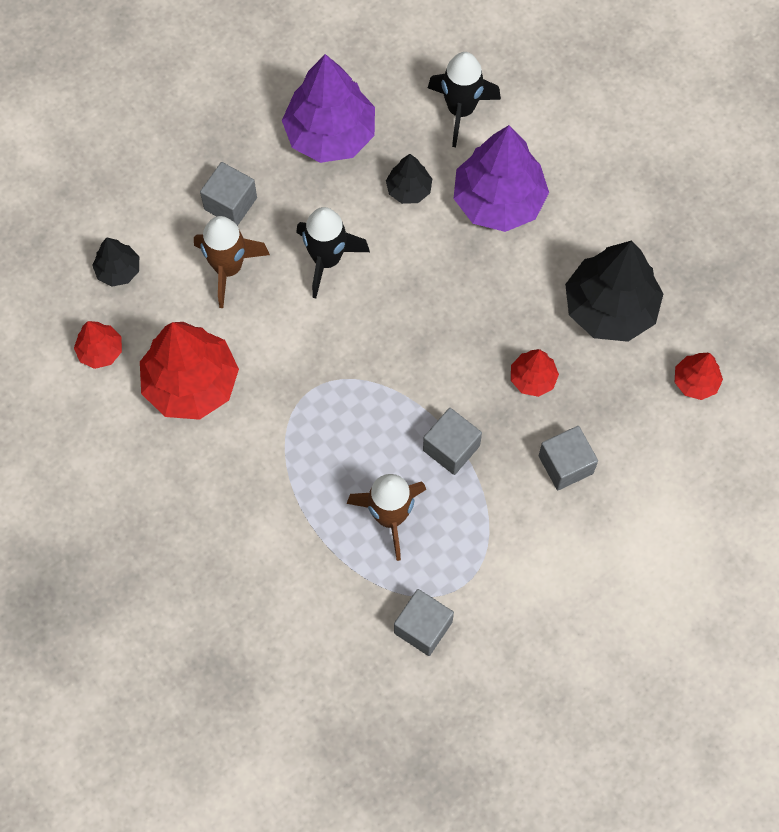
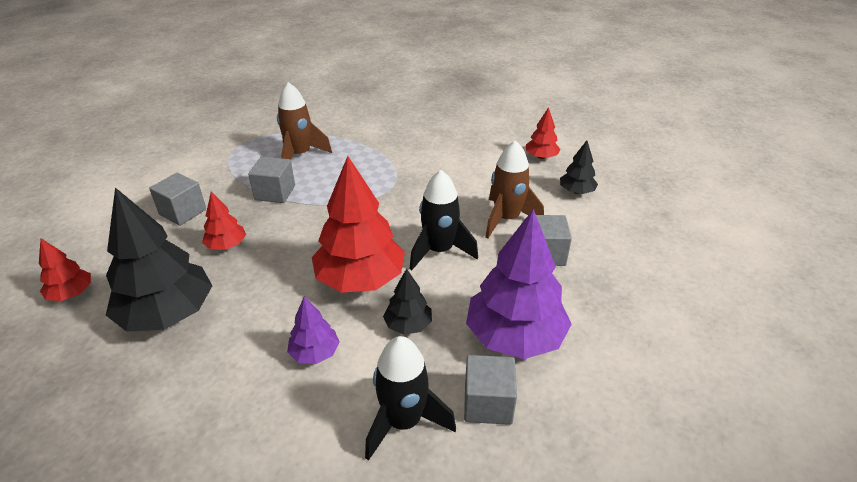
camera: 150 degrees right, 30 degrees down
(191, 384) = (472, 163): red tree -> red tree (360, 279)
(423, 627) = (254, 127): grey cube -> grey cube (488, 403)
(499, 201) = (314, 353): purple tree -> purple tree, size x0.49

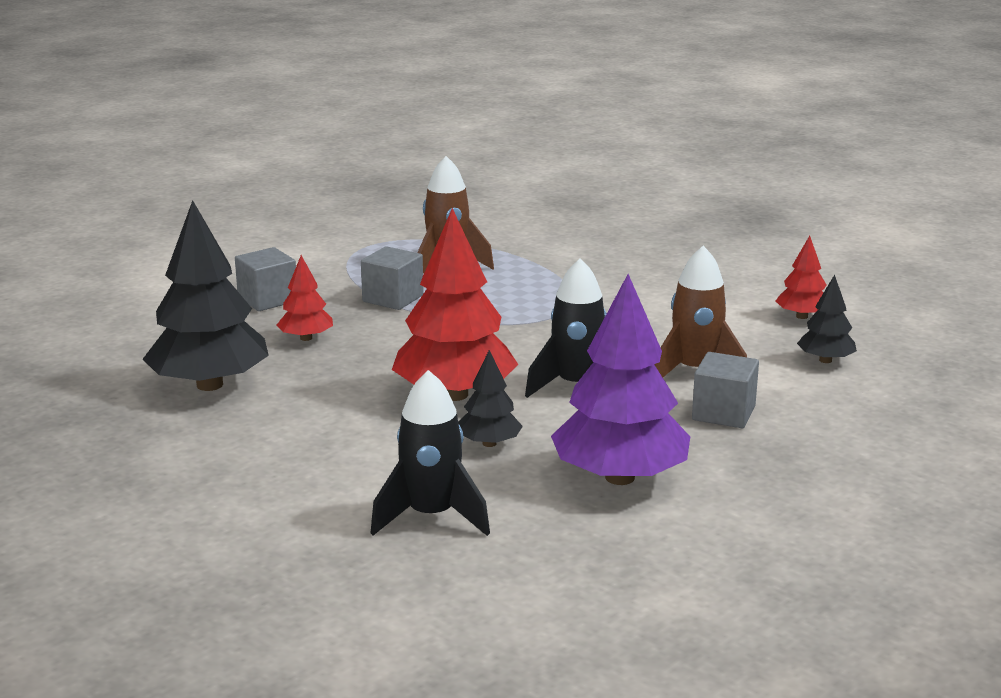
camera: 20 degrees right, 15 degrees down
(71, 294) = (111, 350): red tree -> none
(314, 353) = (361, 445): purple tree -> none
(488, 403) = (542, 522): grey cube -> none

